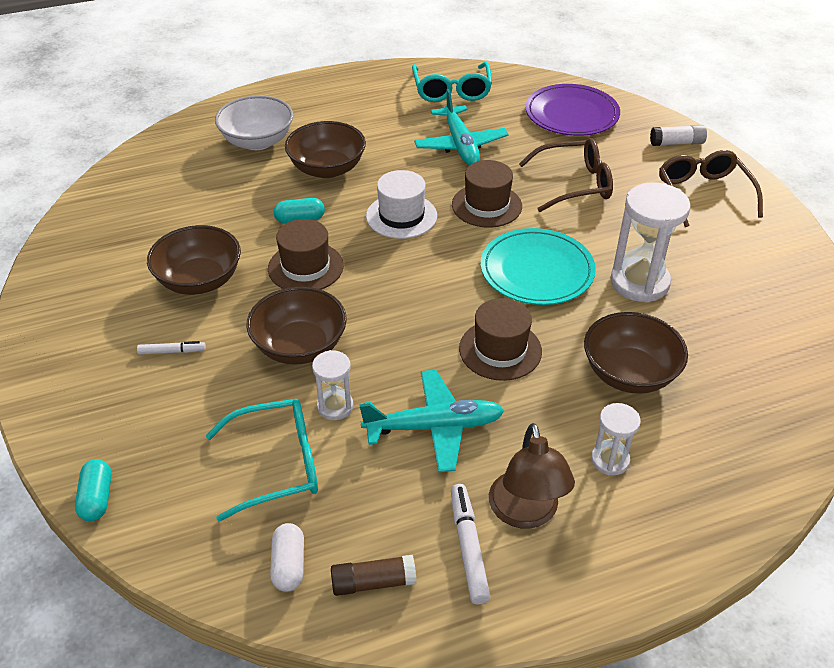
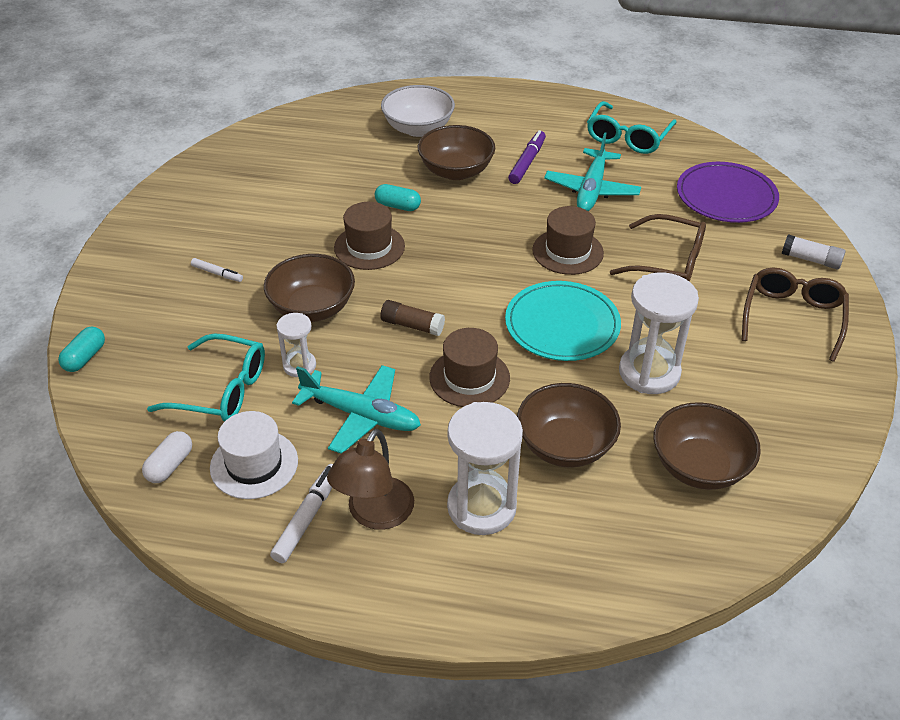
camera: 30 degrees right, 0 degrees up
(199, 280) = (280, 226): brown bowl -> brown bowl (699, 466)
(373, 582) = (217, 507): brown glue stick -> brown glue stick (412, 325)
(384, 140) = (527, 162): none -> purple marker
(401, 216) = (484, 234): white hat -> white hat (254, 464)
(610, 460) = (481, 507): white hourglass -> white hourglass, size x1.84

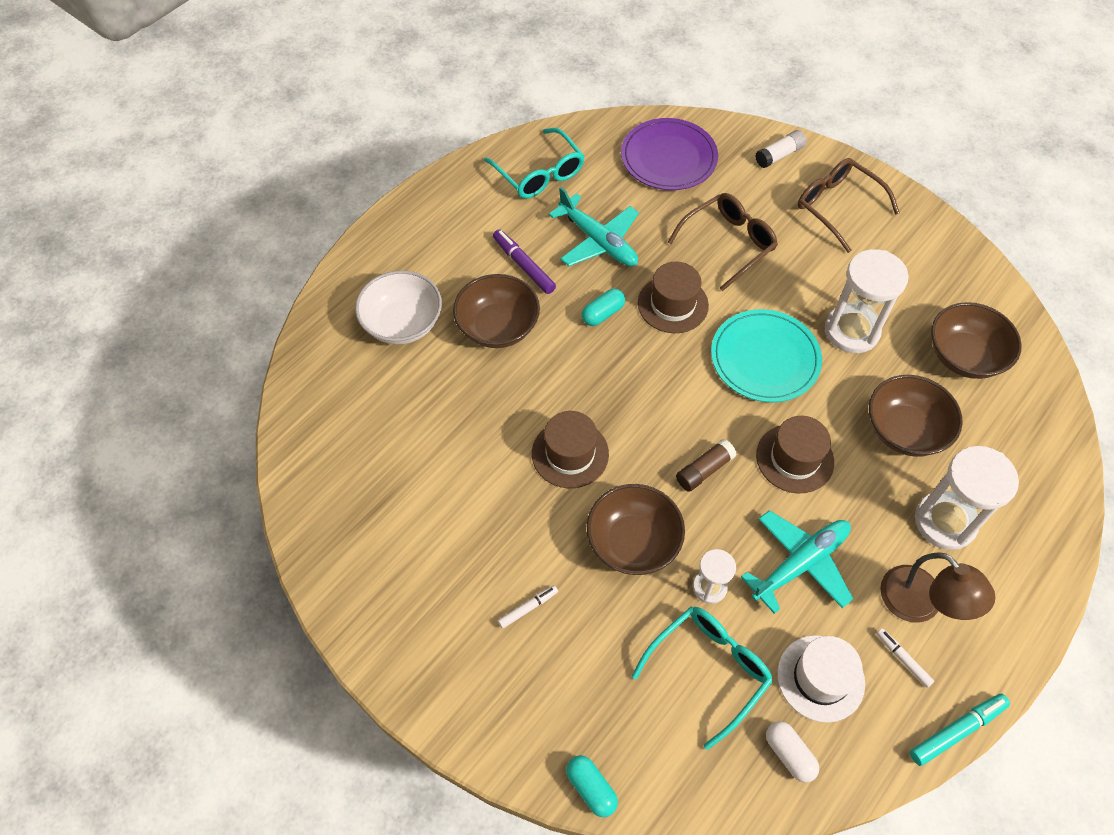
camera: 60 degrees left, 15 degrees up
(254, 581) = (956, 731): none -> turquoise marker
(307, 517) = (903, 659): white marker -> white marker, size x0.61
(398, 206) = (521, 401): turquoise capsule -> turquoise capsule (602, 313)

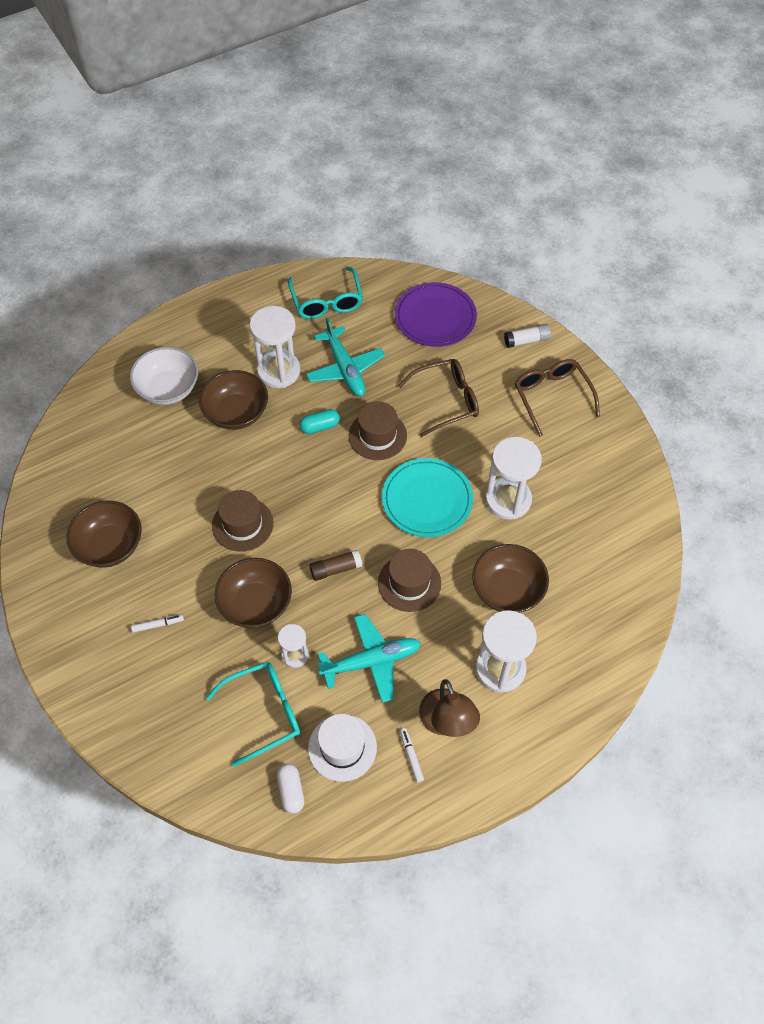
camera: 20 degrees right, 0 degrees up
(524, 265) = (279, 371): purple marker -> white hourglass
(591, 788) = (141, 762): turquoise capsule -> none
(956, 731) = (423, 820): turquoise marker -> none
(964, 356) = (589, 548): brown bowl -> brown bowl (110, 546)

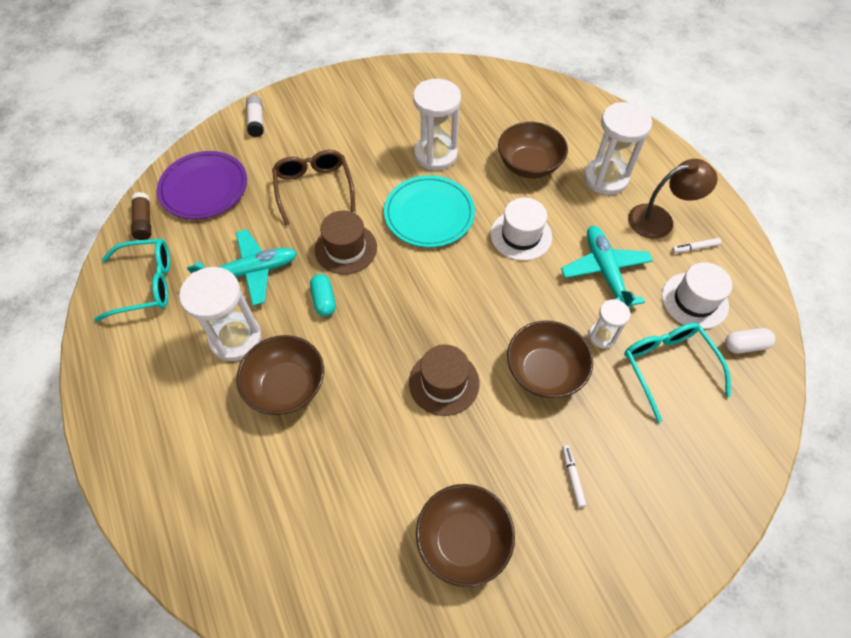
camera: 85 degrees left, 0 degrees up
(168, 389) = (230, 469): white bowl -> none
(335, 569) = (504, 295): brown glue stick -> brown glue stick (144, 221)
(409, 583) = (521, 235): brown hat -> white hat
(552, 397) = (327, 112): brown glasses -> none

